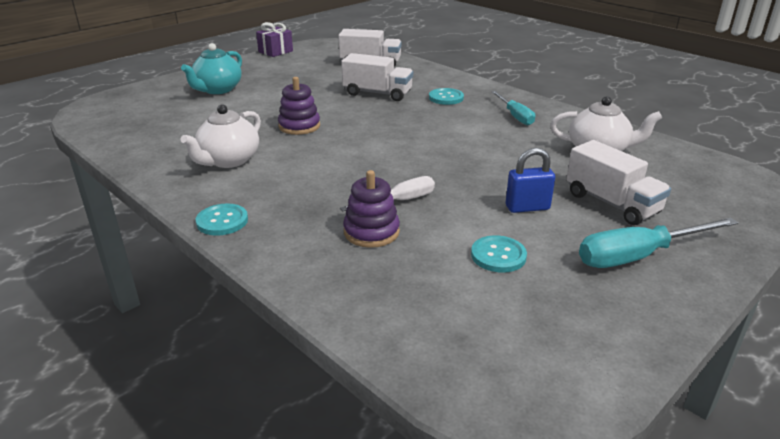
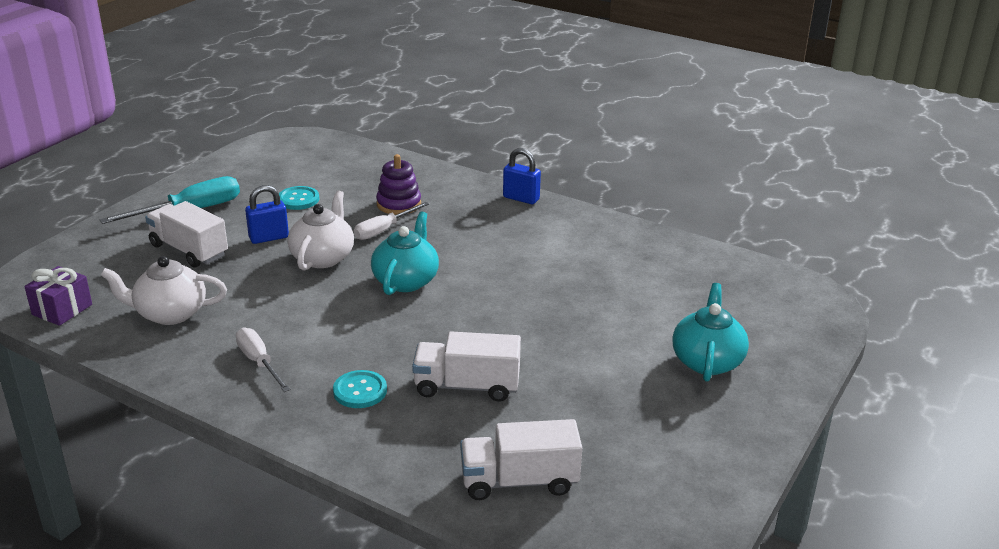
camera: 165 degrees right, 0 degrees up
(222, 221) = (521, 198): turquoise button -> blue padlock
(228, 160) = (571, 250): white teapot -> white teapot (323, 257)
(275, 51) = (731, 499): purple gift -> purple gift (62, 309)
(299, 126) = (535, 305): purple stacking toy -> none
(393, 153) = (406, 281): none -> turquoise teapot
(515, 116) = (259, 362): turquoise screwdriver -> white screwdriver

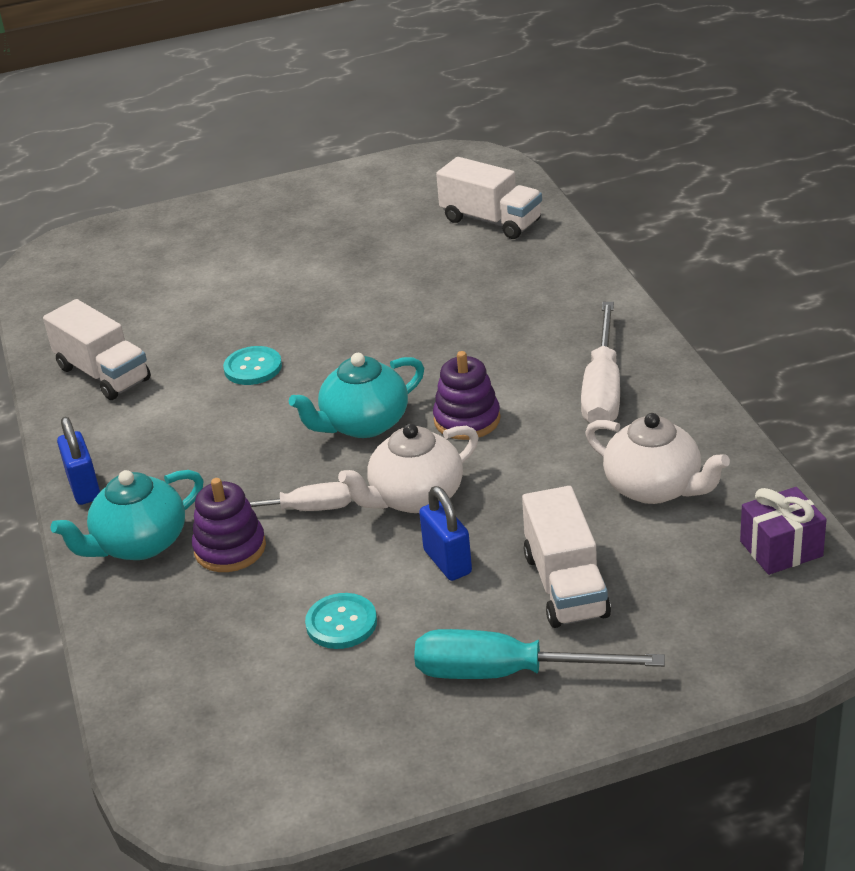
camera: 135 degrees left, 5 degrees up
(259, 362) = (602, 388): white screwdriver -> white screwdriver, size x1.53
(269, 238) = (447, 562): blue padlock -> blue padlock turned 45 degrees clockwise
(339, 307) = (467, 420): none -> purple stacking toy
(360, 391) = (536, 326): turquoise button -> turquoise button (253, 367)
(467, 386) = (443, 296): white truck -> white truck (103, 374)
(707, 361) = (230, 244): turquoise teapot -> turquoise teapot (139, 543)

